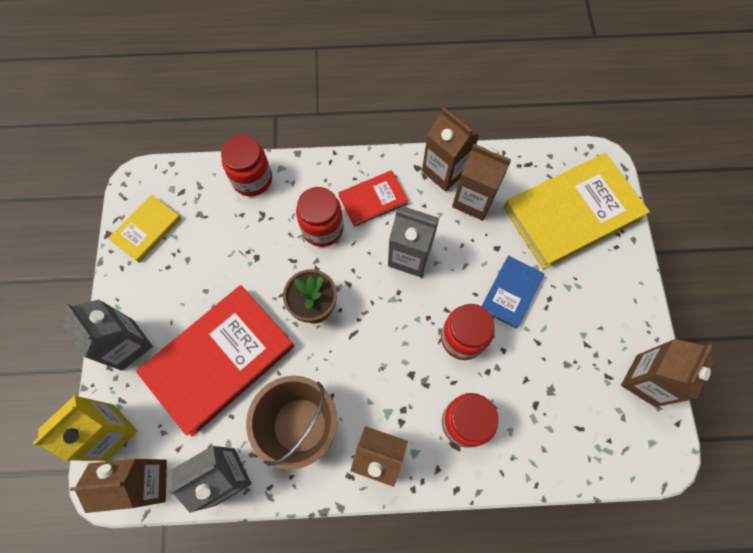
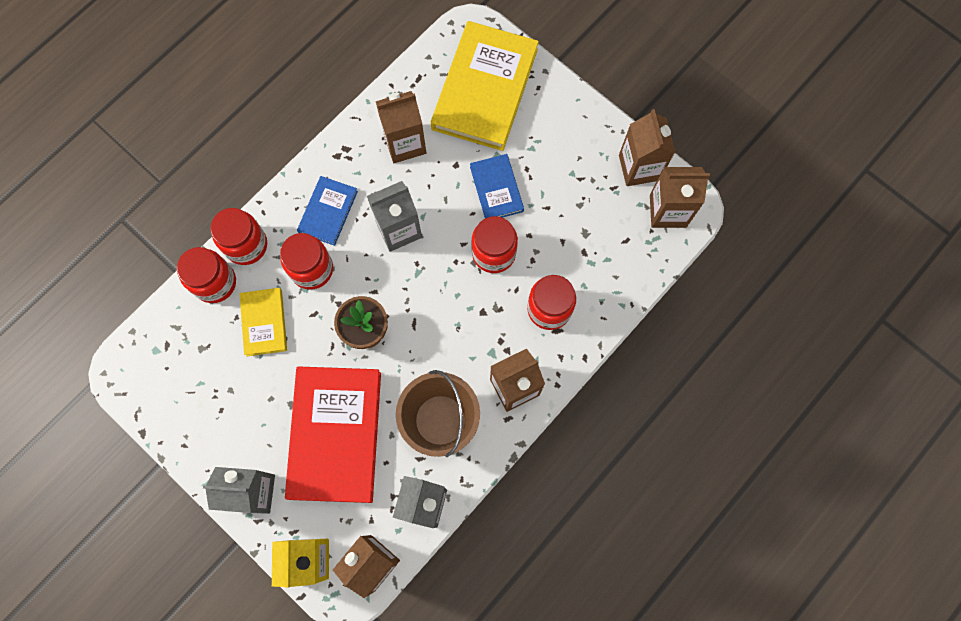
camera: 45 degrees left, 5 degrees up
(147, 230) = (172, 399): yellow book -> yellow book (264, 322)
(297, 173) = (246, 245): none -> red jar
(373, 200) = (328, 212): red book -> blue book
(444, 171) = (360, 140): brown carton -> brown carton (668, 211)

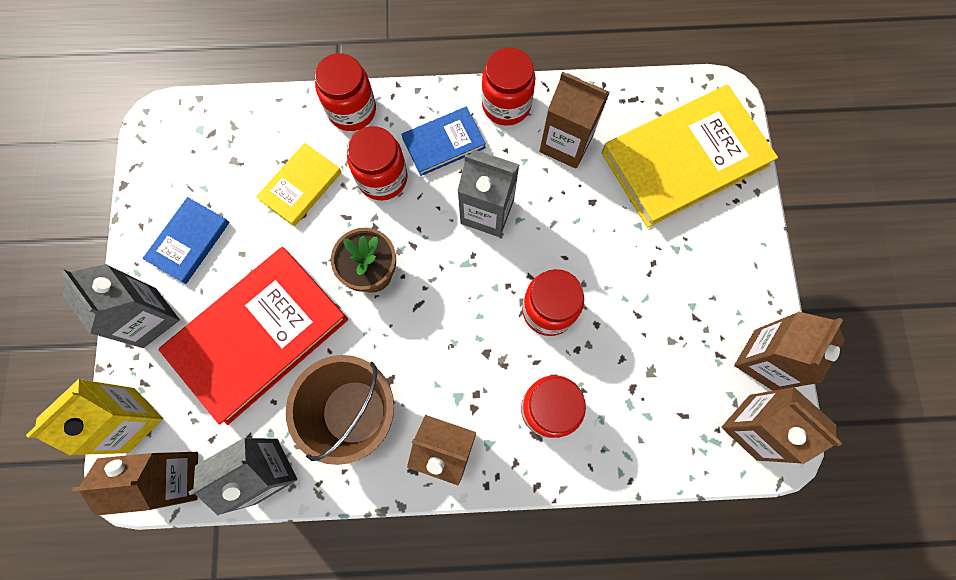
camera: 45 degrees right, 0 degrees up
(215, 283) = (297, 118): red jar -> red jar (506, 105)
(496, 189) = (607, 255): blue book -> blue book (189, 241)

